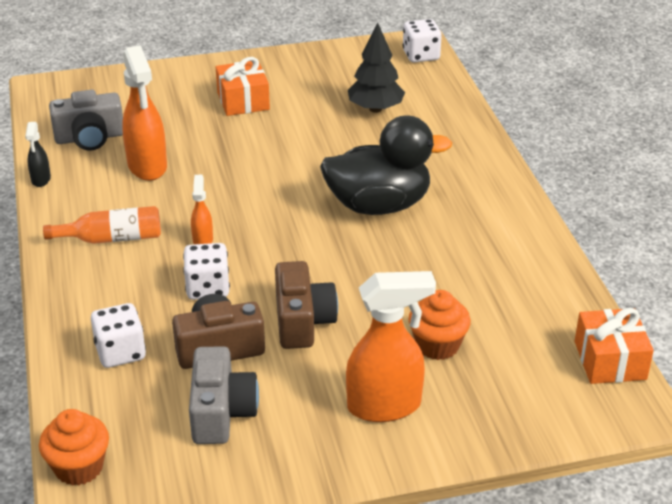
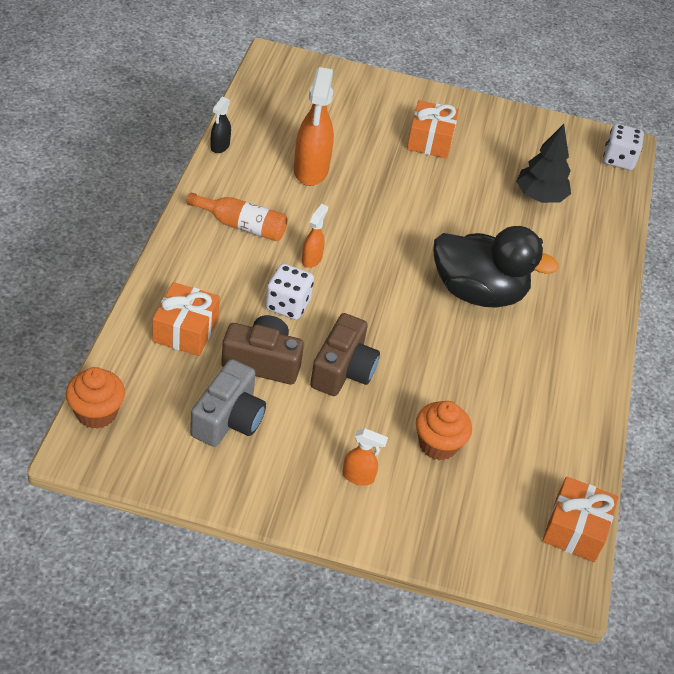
camera: 20 degrees right, 10 degrees up
(90, 138) = (282, 123): grey camera -> none
(120, 352) = (185, 330): white dice -> orange gift
(385, 406) = (358, 477): orange spray bottle -> orange spray bottle, size x0.49

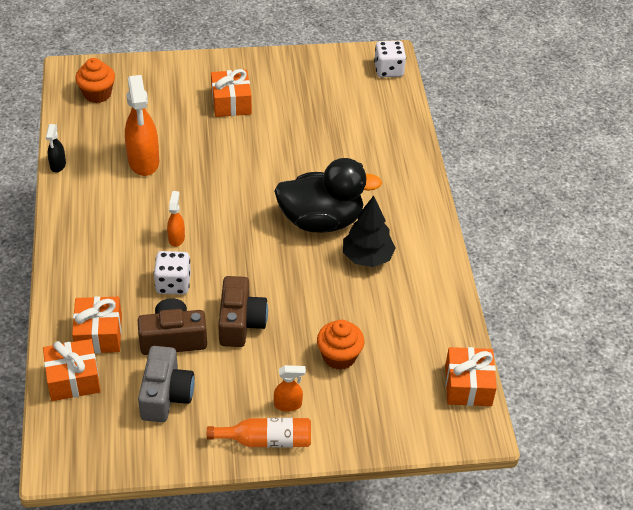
camera: 15 degrees left, 0 degrees up
(96, 413) = (56, 429): orange cupcake -> orange cupcake (97, 94)
(138, 367) = (73, 379): none -> orange gift
(242, 225) = (106, 229): orange bottle -> orange bottle (266, 440)
(539, 197) = (338, 123): black tree -> black tree (367, 257)

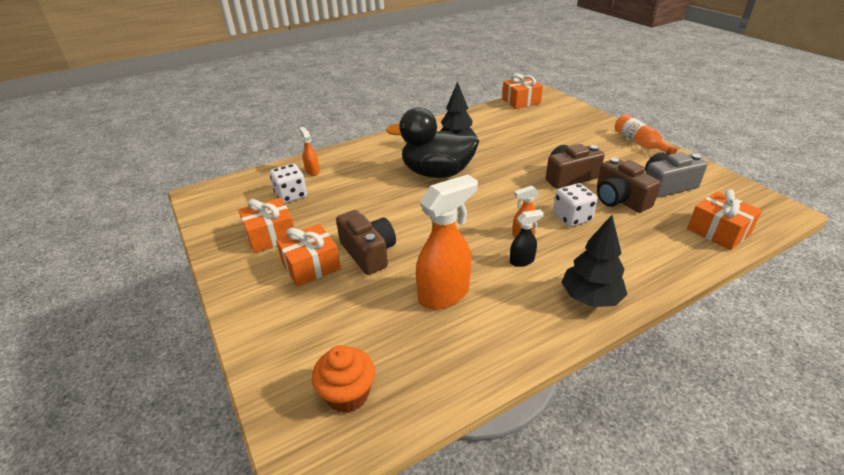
camera: 110 degrees left, 10 degrees down
(58, 165) = (506, 367): black spray bottle -> black spray bottle (522, 261)
(75, 238) = (590, 298): none -> black tree
(99, 334) = (665, 236): orange gift -> orange gift (270, 235)
(223, 136) = (368, 253): none -> brown camera
(288, 405) = (606, 143): orange spray bottle -> orange spray bottle (312, 171)
(321, 220) = (437, 173): black duck -> black duck turned 60 degrees counterclockwise
(339, 356) = (549, 137): orange cupcake -> none
(388, 70) = (222, 189): white dice -> white dice (291, 195)

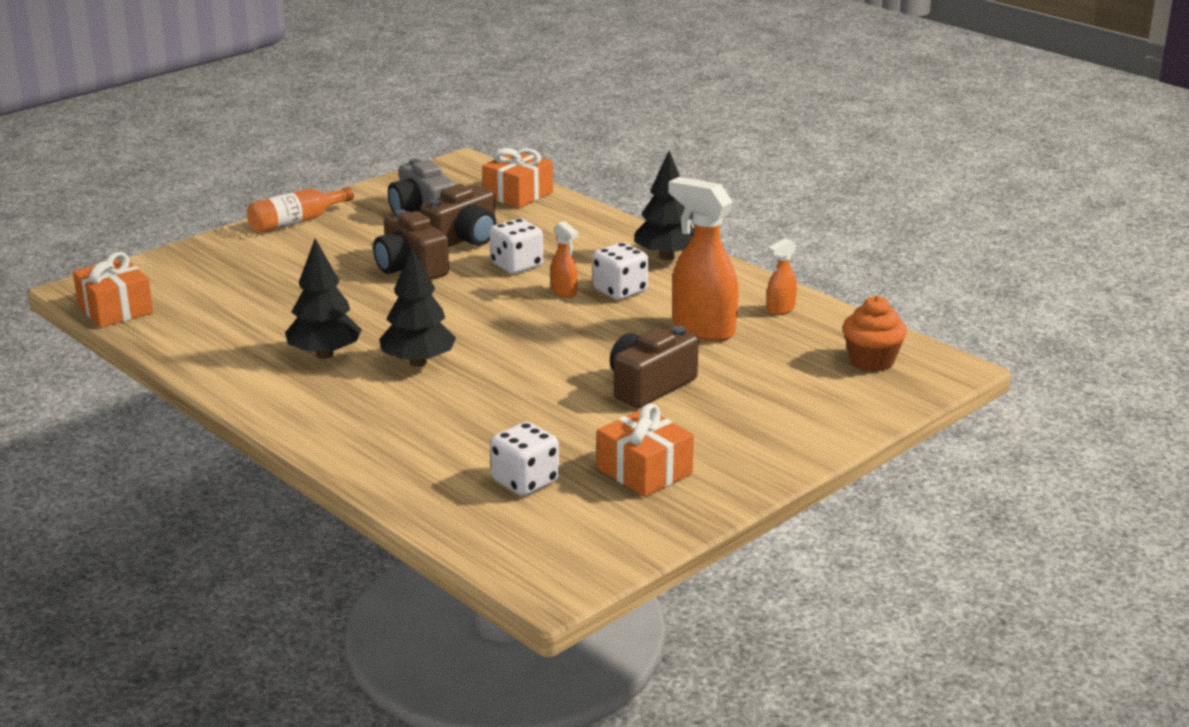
camera: 105 degrees left, 10 degrees down
(311, 265) = (696, 422): orange gift -> none
(312, 171) = (435, 479): orange spray bottle -> orange spray bottle (780, 309)
(437, 173) = (418, 362): black duck -> black tree
(522, 261) = (620, 291): black spray bottle -> white dice

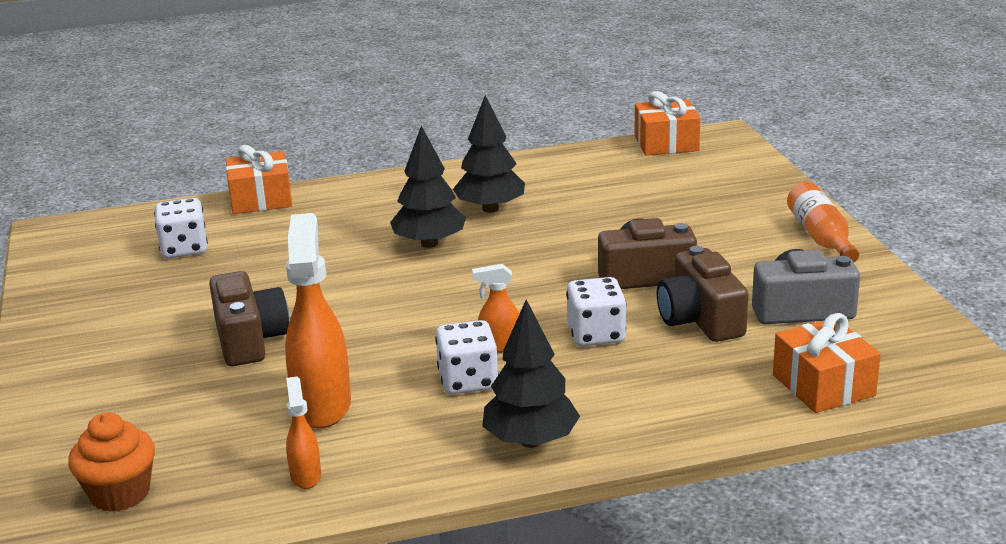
camera: 120 degrees right, 0 degrees up
(644, 471) = (125, 299): orange gift -> orange gift (261, 199)
(702, 329) = (322, 405): orange spray bottle -> orange spray bottle turned 75 degrees counterclockwise

